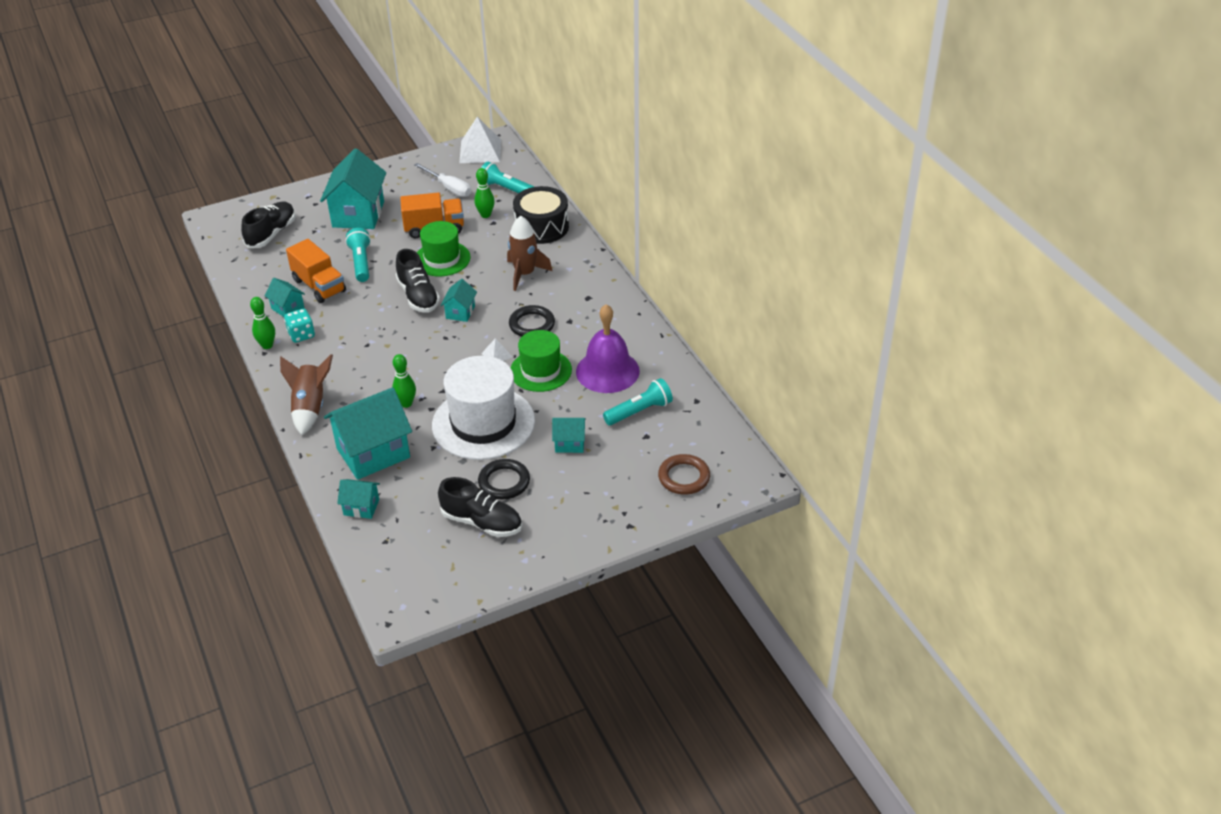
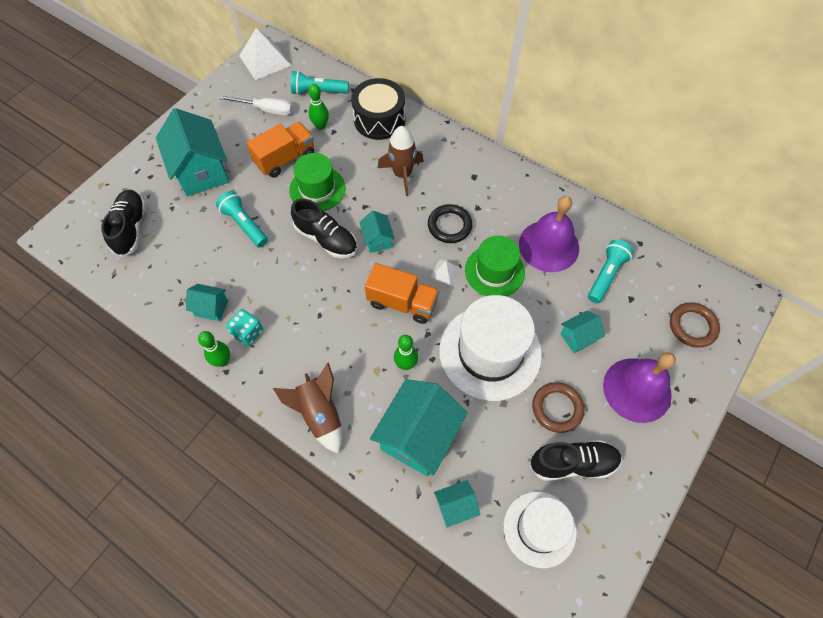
camera: 30 degrees left, 20 degrees up
(319, 286) = (223, 268): orange truck -> orange truck (402, 302)
(414, 549) = (539, 529): none -> white hat
(504, 482) = (557, 408): black ring -> brown ring
(586, 498) = (637, 389): none -> purple bell

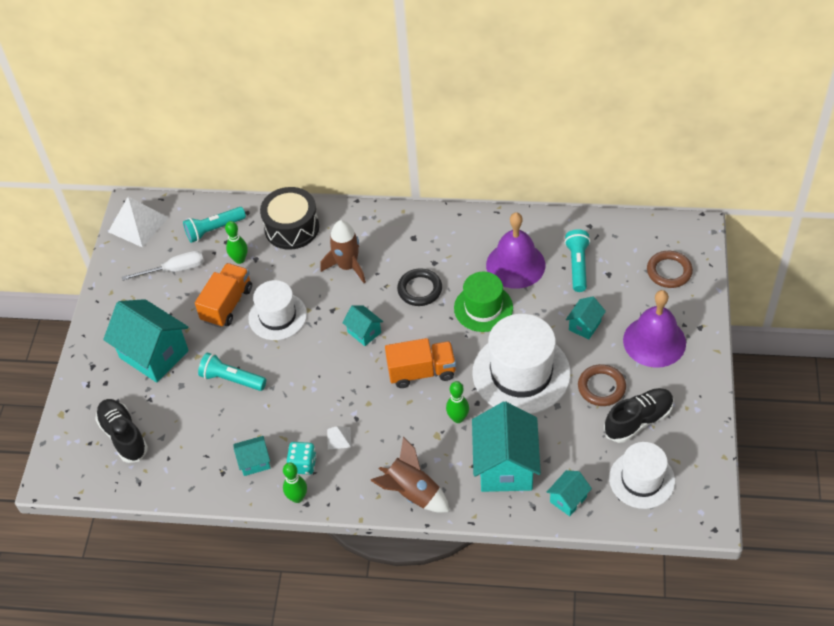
camera: 25 degrees left, 10 degrees down
(317, 189) = (277, 316): green hat -> white hat
(326, 239) = (317, 354): black shoe -> none
(444, 272) = (441, 329): white pyramid -> white pyramid (339, 438)

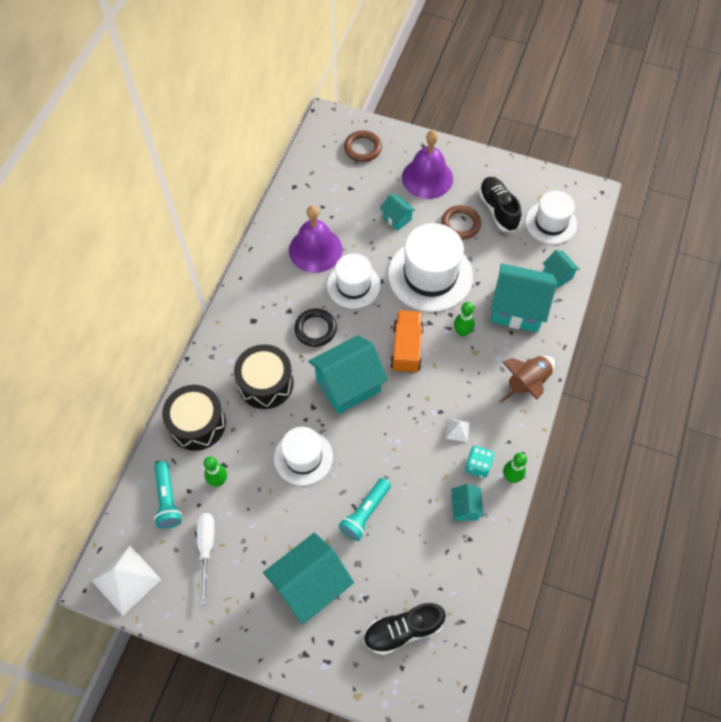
camera: 80 degrees left, 10 degrees up
(227, 304) = (272, 502): orange truck -> none
(347, 266) = (265, 383): brown rocket -> black drum
(364, 332) = (348, 385): turquoise house -> turquoise house, size x2.05
(483, 308) = (353, 285): green hat -> white hat
(577, 265) = (333, 206): turquoise flashlight -> none

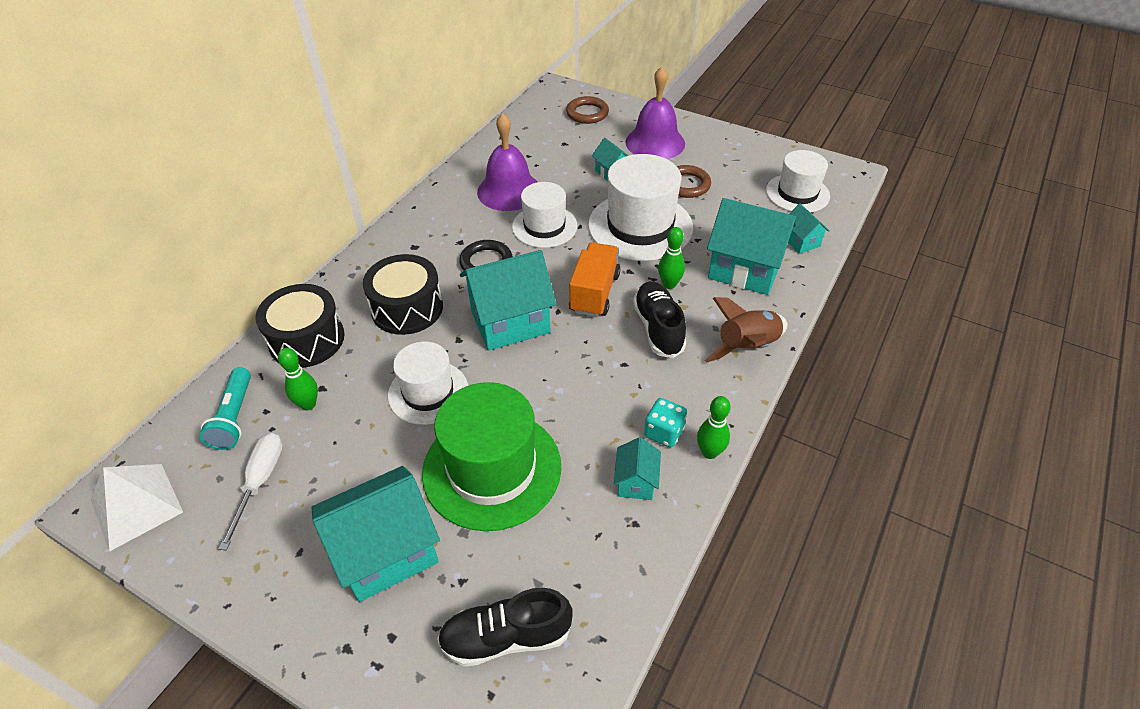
camera: 10 degrees right, 15 degrees down
(365, 513) = (492, 469): turquoise flashlight -> green hat
(457, 430) = (643, 387): white pyramid -> none
(498, 209) = (734, 176): black shoe -> black shoe (658, 328)

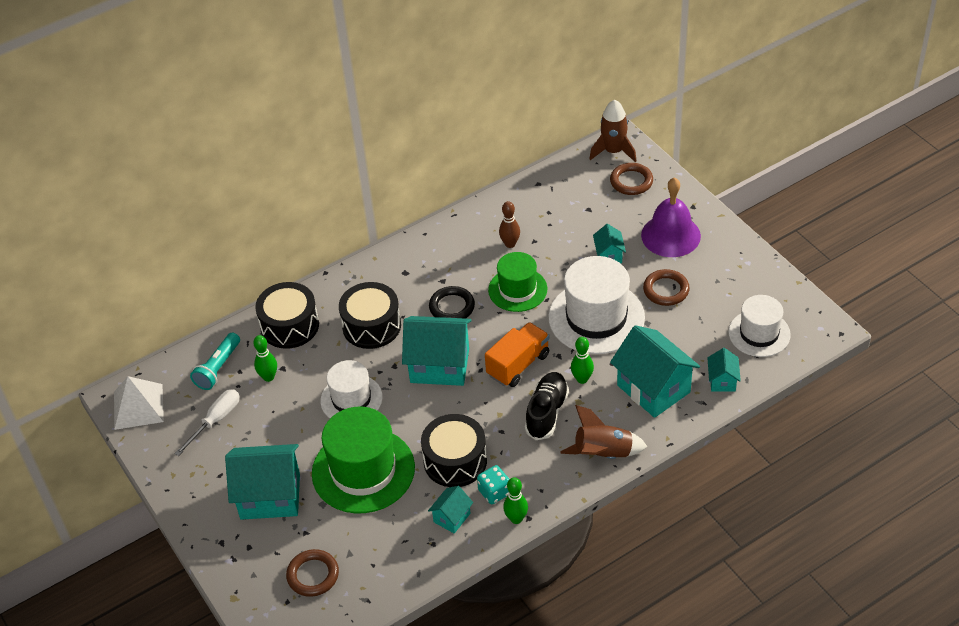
camera: 30 degrees right, 0 degrees up
(506, 637) = (313, 575): black shoe -> brown ring
(509, 191) = (510, 244): purple bell -> brown bowling pin
(544, 226) = (517, 289): white hat -> green hat
(553, 96) = (613, 151): none -> brown rocket
(595, 415) = (455, 461): none -> black drum

